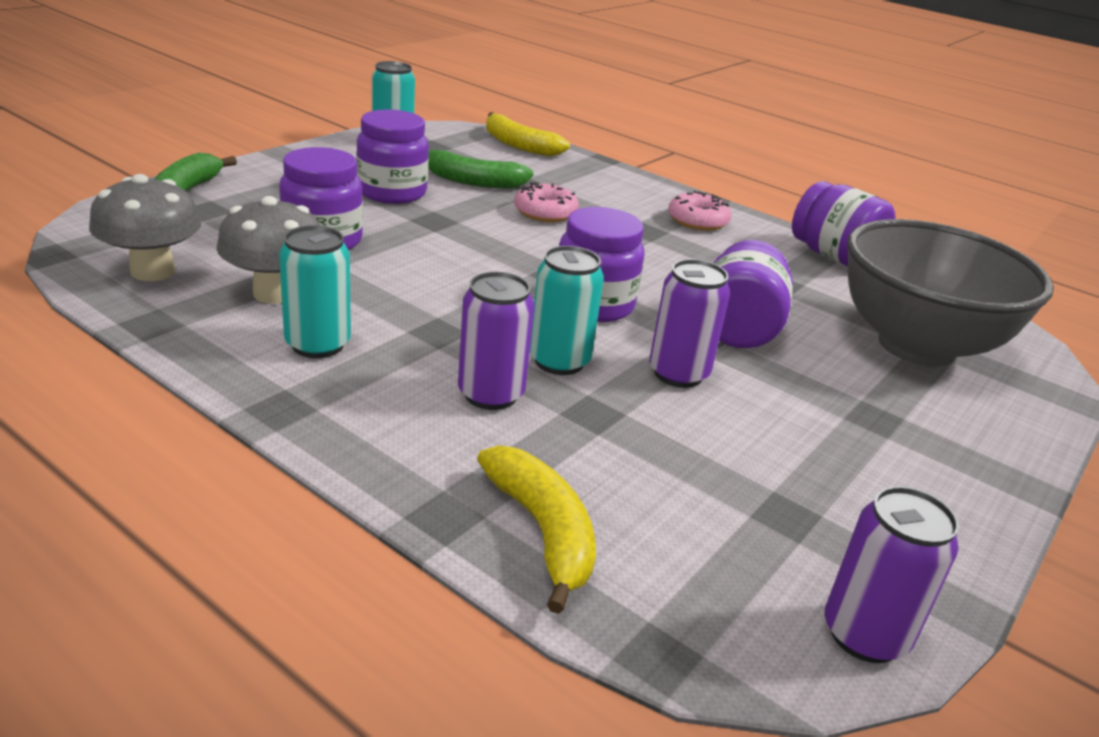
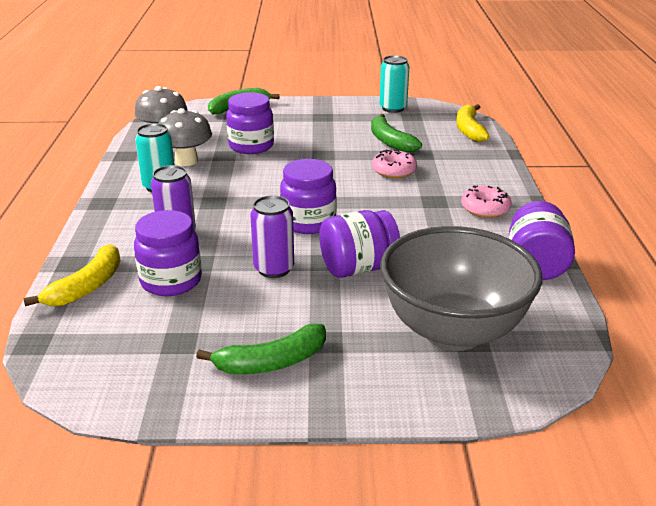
camera: 55 degrees right, 0 degrees up
(392, 192) = (332, 134): purple jar -> purple jar (171, 281)
(559, 361) = (233, 237): turquoise can -> none
(864, 635) = (103, 393): purple can -> none
(892, 470) = (271, 362): none -> green banana

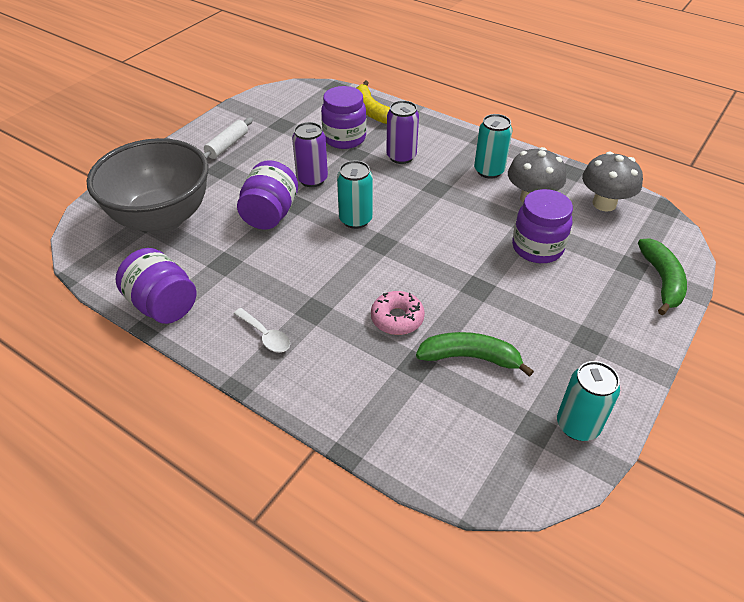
camera: 125 degrees right, 15 degrees up
(271, 362) = (227, 145): green banana -> white rolling pin
(308, 222) = (355, 220): purple jar -> turquoise can
(469, 130) = (446, 461): yellow banana -> none
(485, 208) = (265, 335): pink donut -> white spoon

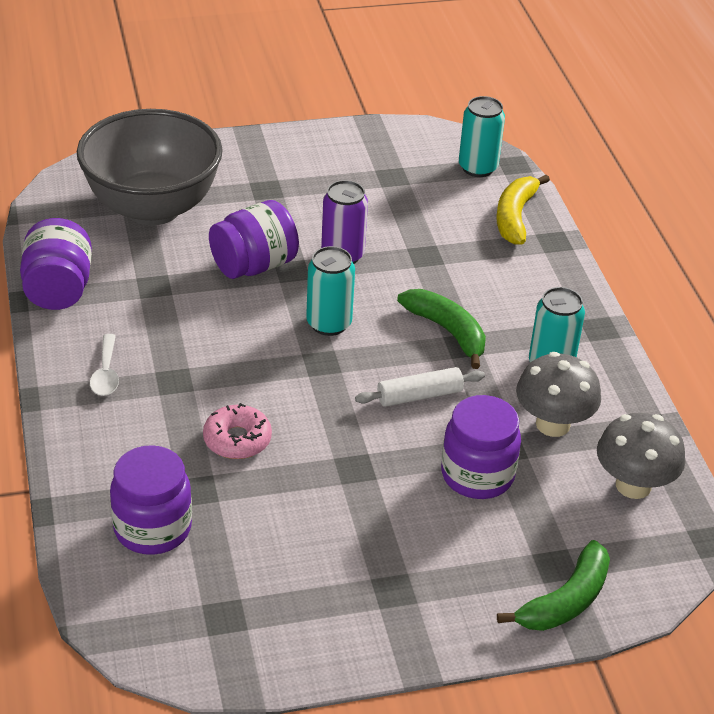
camera: 40 degrees right, 5 degrees down
(227, 145) = (306, 168): white rolling pin -> white rolling pin (419, 396)
(344, 138) = (439, 231): purple jar -> purple jar (152, 528)
(401, 157) = (472, 288): purple can -> none
(470, 357) = (254, 519): green banana -> green banana (447, 331)
(577, 425) = (265, 643): turquoise can -> turquoise can (478, 168)

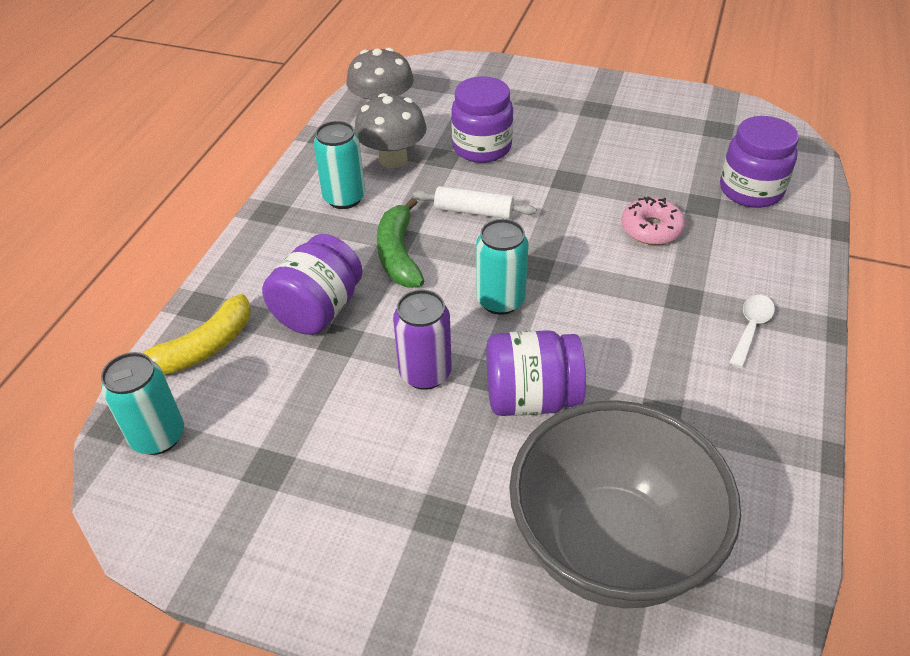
camera: 145 degrees left, 5 degrees up
(58, 289) = (779, 454): purple jar -> purple jar (318, 310)
(565, 601) = (493, 74): green banana -> none

